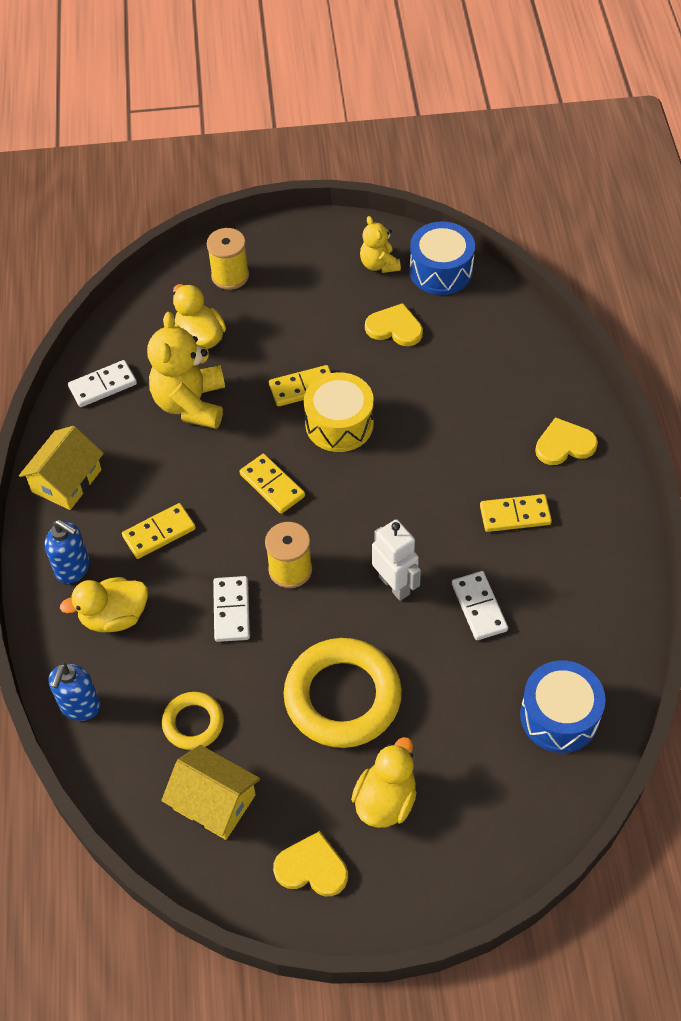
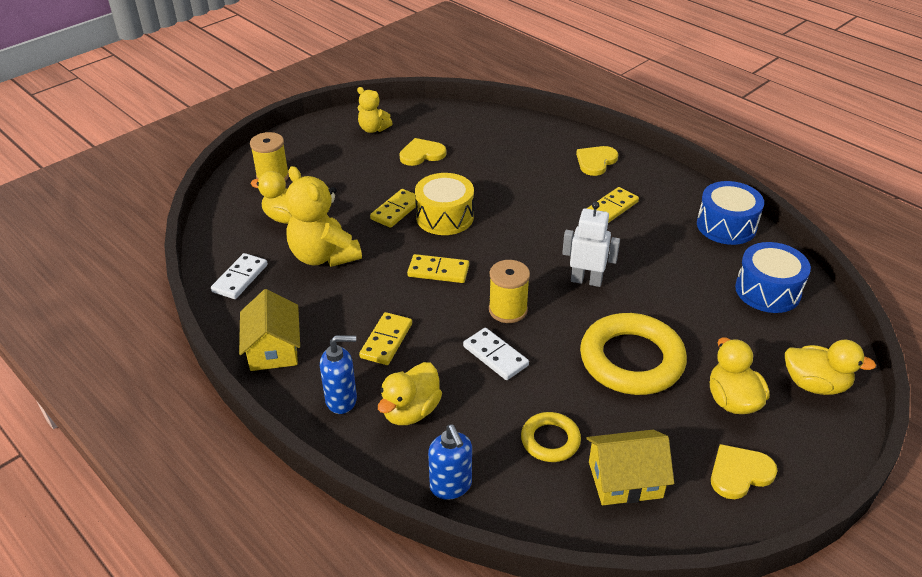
camera: 40 degrees left, 15 degrees down
(441, 271) = (417, 116): blue drum -> blue drum (726, 226)
(479, 607) = (651, 263): white domino -> none
(481, 841) = (815, 384): none -> yellow duck

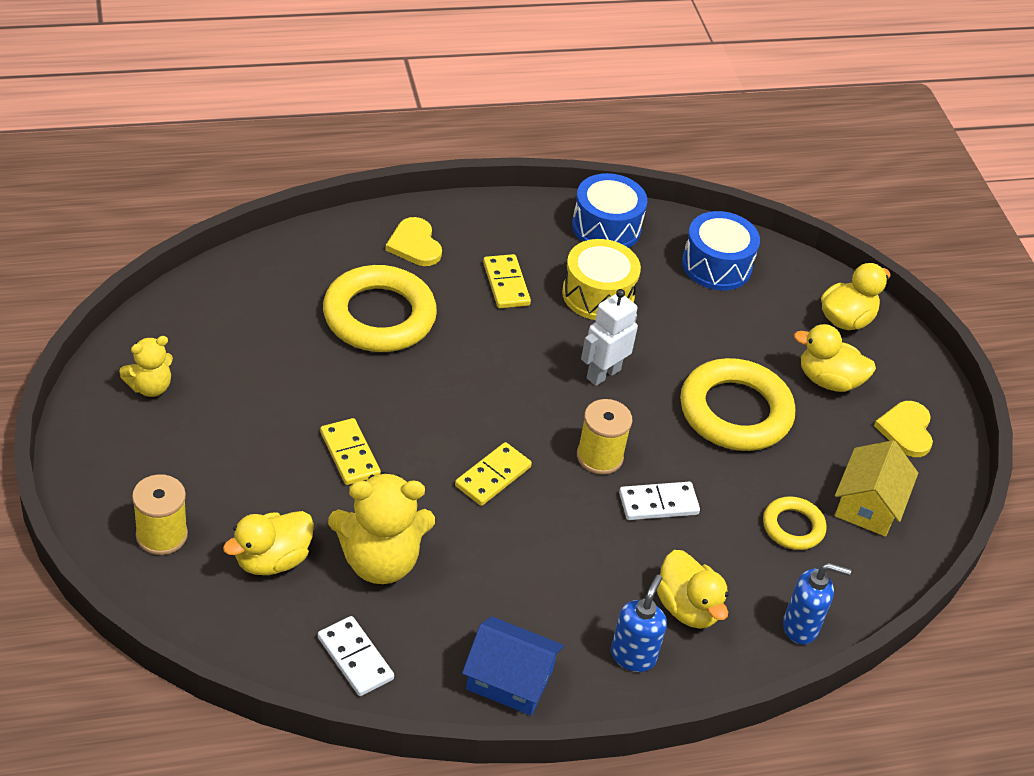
camera: 65 degrees left, 5 degrees up
(273, 349) = (509, 679): yellow house -> blue house
(386, 341) = (571, 576): yellow domino -> none
(422, 154) = (254, 373): yellow heart -> none
(444, 217) = (401, 420): yellow drum -> yellow drum (598, 294)
(519, 174) = (379, 316): none -> yellow ring

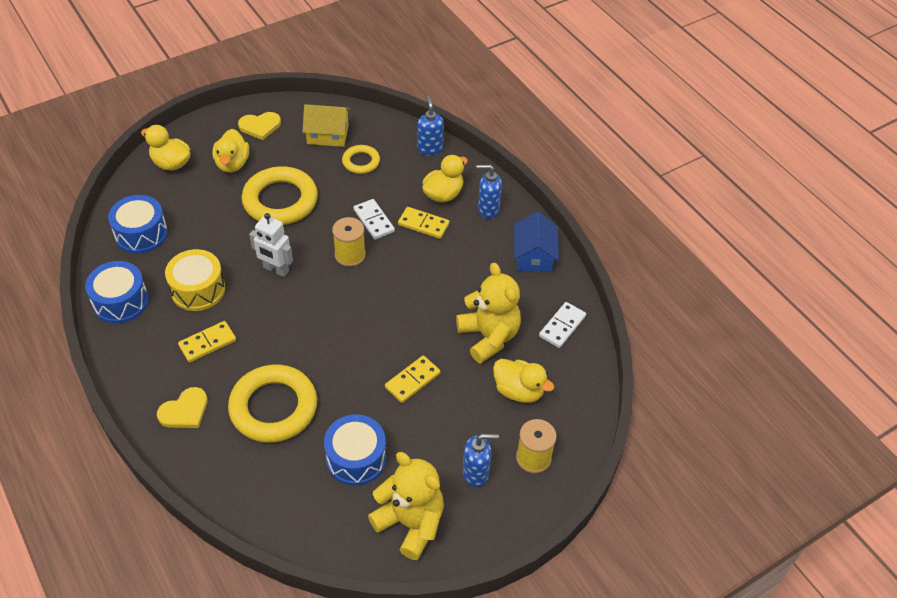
camera: 105 degrees left, 5 degrees up
(150, 387) = (410, 523): yellow teddy bear -> yellow teddy bear, size x1.78
(176, 469) = (476, 473): none -> blue soap dispenser
(266, 366) = (356, 458): none -> blue drum
(492, 476) = (393, 302): yellow domino -> yellow domino (423, 224)

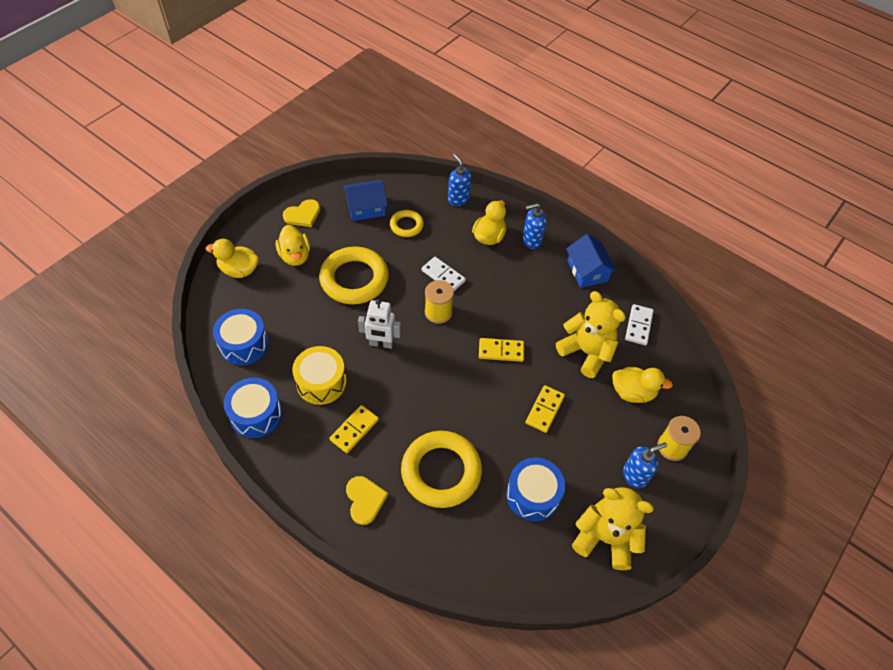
camera: 20 degrees left, 5 degrees up
(185, 411) = (365, 500): yellow heart -> yellow heart turned 45 degrees counterclockwise
(327, 134) = (366, 208): yellow house -> blue house
(423, 224) = (486, 268): yellow domino -> yellow domino (501, 351)

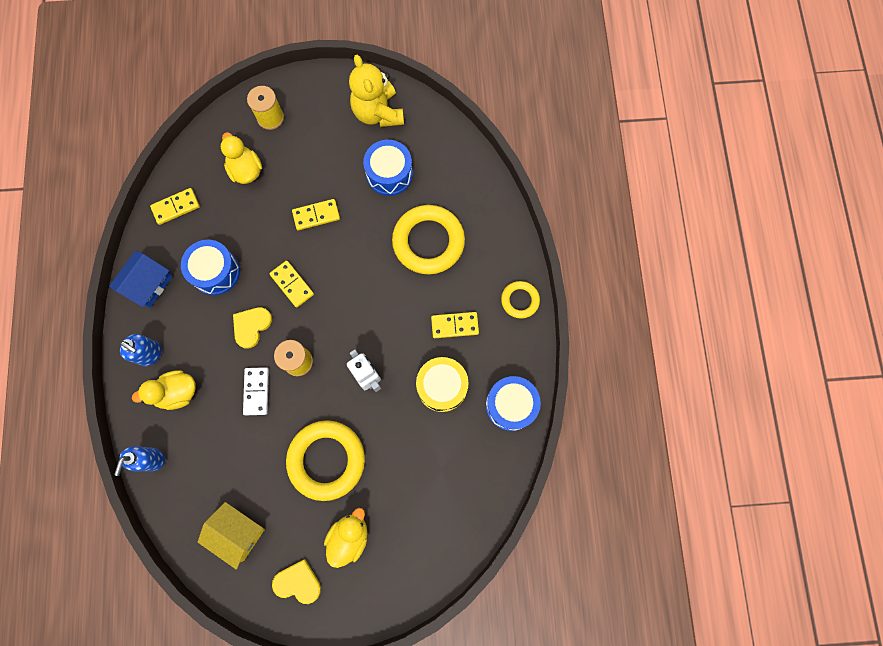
camera: 130 degrees left, 20 degrees up
(239, 270) = (408, 569): yellow duck -> none
(244, 344) = (468, 480): blue drum -> blue drum (216, 272)
(365, 500) = (494, 270): yellow heart -> yellow heart (251, 326)
(366, 208) = (237, 533): blue house -> yellow house
(406, 225) = (226, 475): yellow ring -> yellow ring (520, 300)
(586, 352) = (237, 225): yellow teddy bear -> none
(635, 475) = (315, 125): blue soap dispenser -> none
(638, 326) = (176, 207): white domino -> yellow domino

